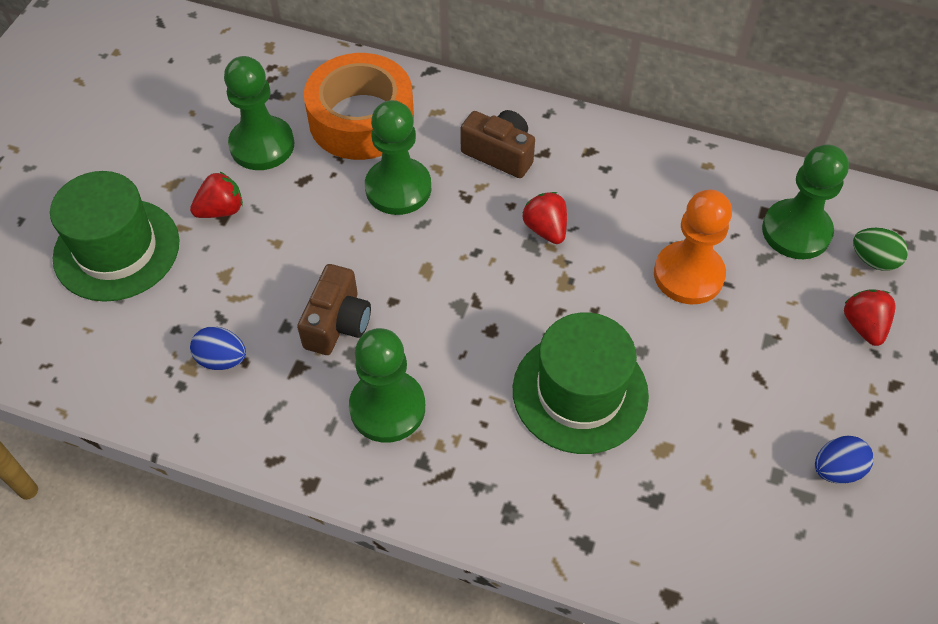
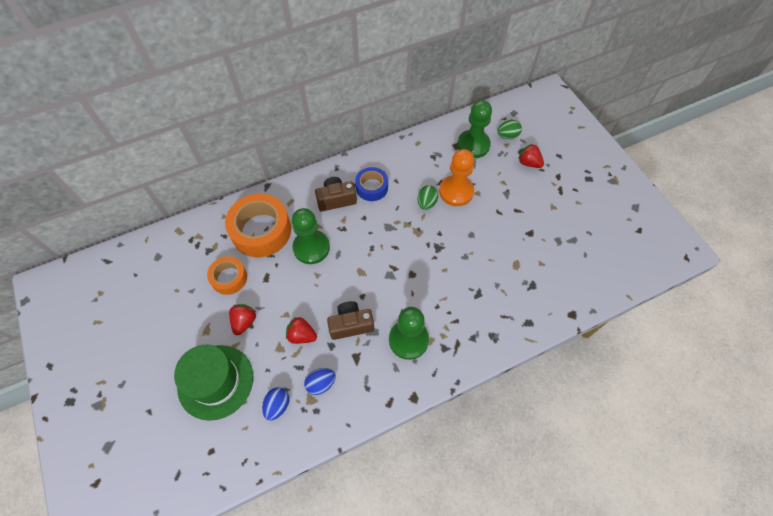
camera: 45 degrees left, 5 degrees up
(262, 145) = (229, 278): green pawn -> orange tape
(337, 323) = (351, 325): brown camera -> brown camera turned 75 degrees counterclockwise
(545, 229) = (387, 216): red strawberry -> red strawberry (302, 335)
(567, 175) = (372, 187): none -> blue tape
(580, 392) = (468, 269): green hat -> none
(624, 255) = (426, 203): none -> green egg
(836, 469) = (572, 222): blue egg -> blue egg (277, 405)

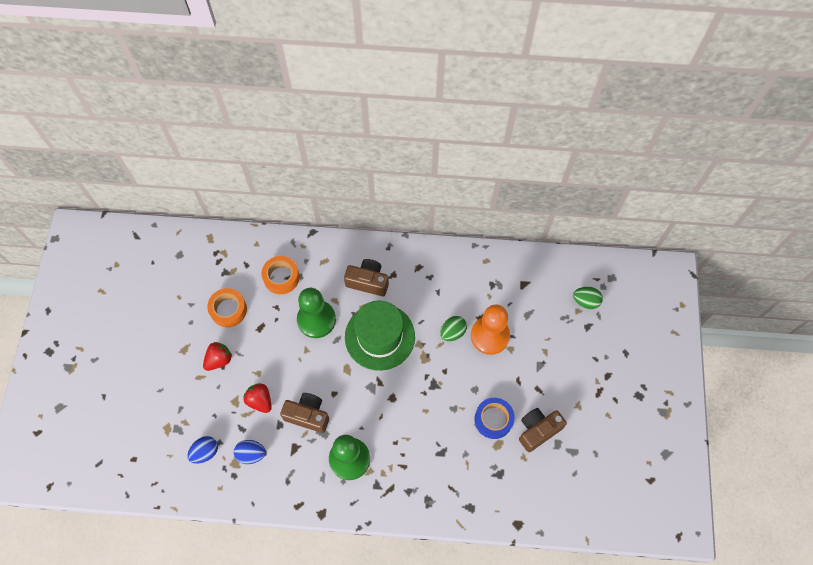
camera: 30 degrees right, 5 degrees up
(215, 381) = (167, 401): green hat -> green hat (379, 336)
(261, 231) = (281, 277): orange tape -> orange tape, size x0.57
(372, 187) = (409, 286): blue tape -> blue tape (493, 419)
(473, 145) = (542, 293): green pawn -> none
(528, 163) = (586, 344): red strawberry -> none
(538, 239) = (538, 430): none -> brown camera

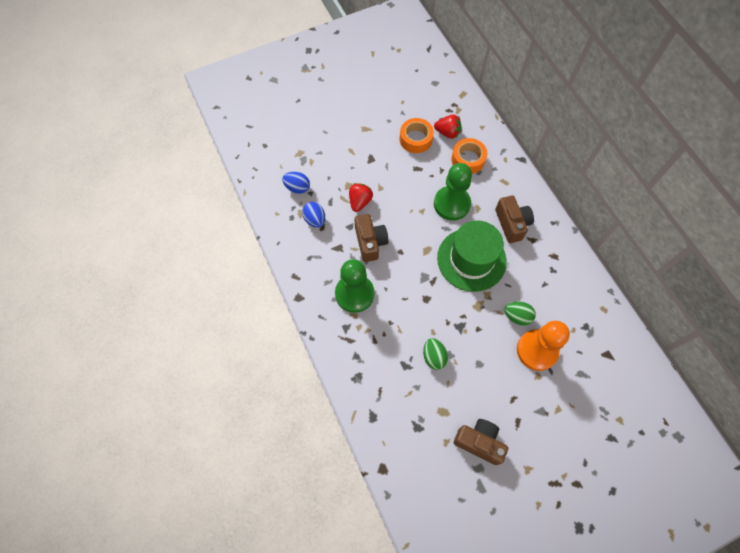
camera: 60 degrees right, 0 degrees up
(219, 360) = (373, 155): red strawberry -> red strawberry (447, 132)
(493, 419) = (463, 395): blue tape -> none
(585, 301) = (635, 423): green egg -> green egg (434, 357)

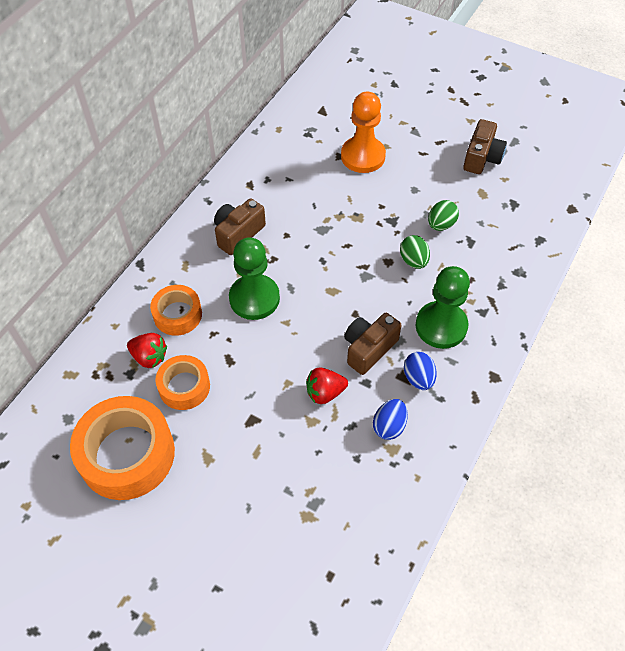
camera: 125 degrees left, 10 degrees down
(297, 188) = (362, 479): blue egg -> blue egg (418, 378)
(394, 97) = (127, 454): none -> orange tape
(447, 132) = (149, 357): red strawberry -> red strawberry turned 135 degrees clockwise
(471, 259) = (310, 247): green hat -> none
(479, 442) = (482, 158): brown camera -> brown camera turned 150 degrees counterclockwise
(517, 316) = (342, 184): green egg -> green egg (413, 260)

